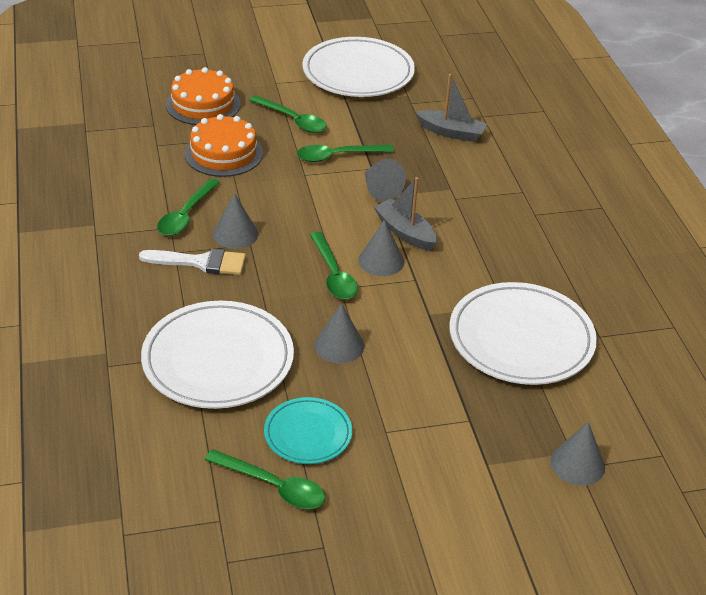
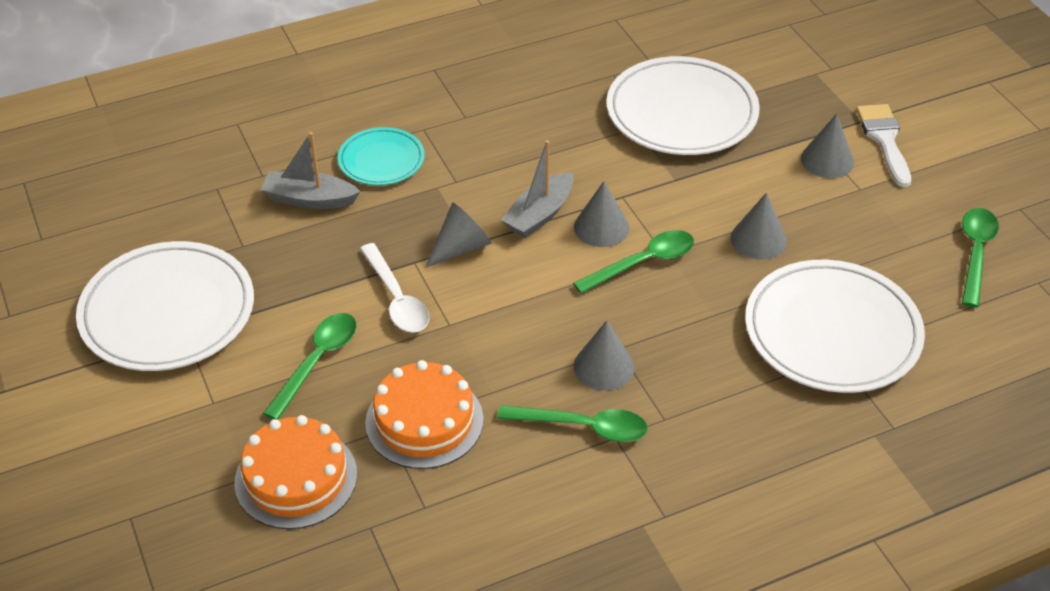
camera: 100 degrees left, 5 degrees up
(201, 262) = (673, 387): white brush -> white brush (884, 140)
(308, 434) = (896, 241): turquoise plate -> turquoise plate (381, 160)
(337, 156) = (396, 299): green spoon -> white spoon
(451, 132) = (310, 199): grey boat -> grey boat turned 90 degrees counterclockwise
(577, 464) = (828, 69): grey cone -> grey cone (827, 160)

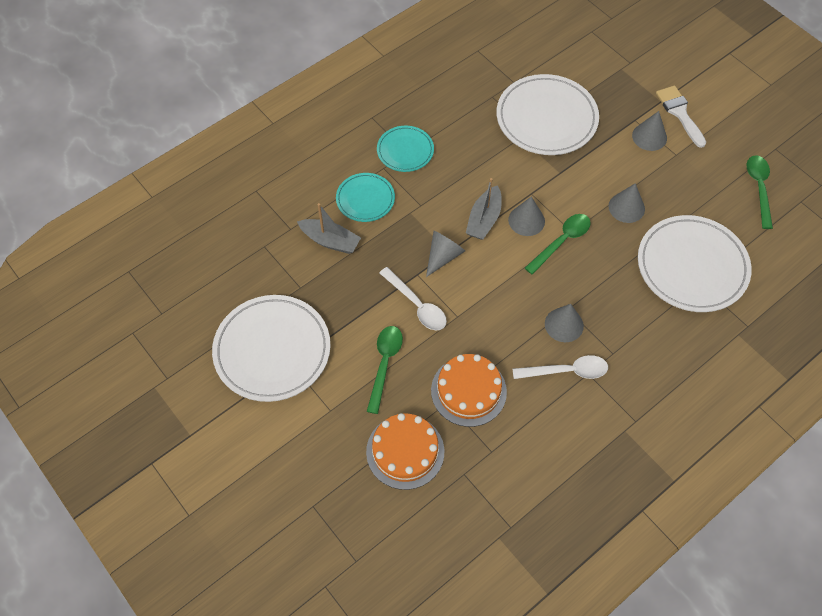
camera: 15 degrees left, 15 degrees up
(310, 199) = (330, 241): grey boat -> grey boat turned 150 degrees counterclockwise
(462, 115) = (405, 151): none -> turquoise plate
(583, 427) = (566, 371): green spoon -> white spoon

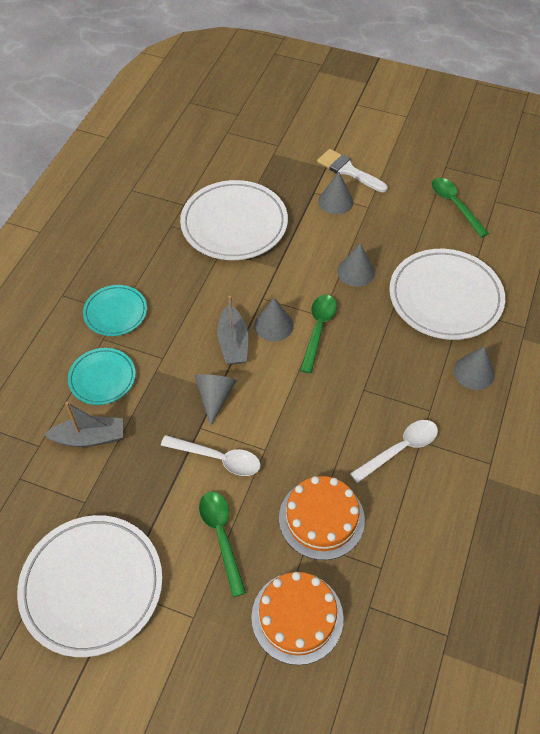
camera: 30 degrees left, 5 degrees down
(564, 324) = (369, 406): grey cone -> grey cone (474, 372)

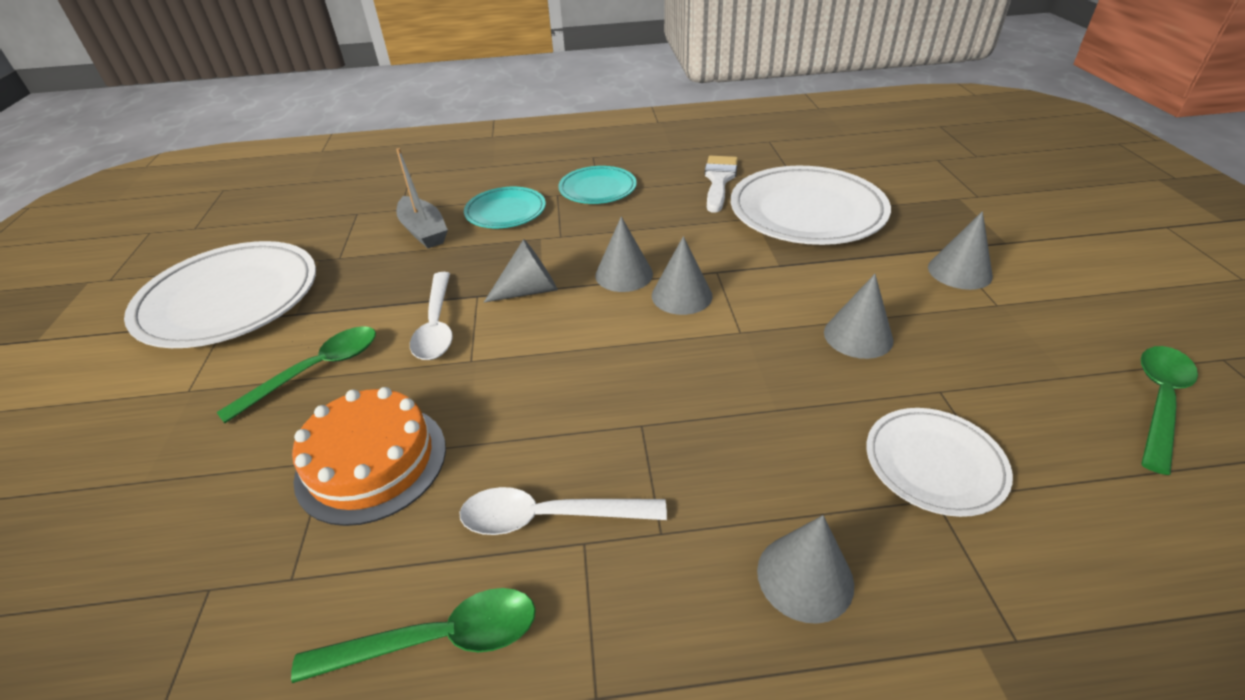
camera: 65 degrees right, 15 degrees down
(233, 343) = (624, 274): grey boat -> grey cone
(297, 617) = (187, 496): orange cake -> none
(318, 329) = (712, 337): green spoon -> green spoon (437, 640)
(348, 170) = (1033, 262): white brush -> white brush (719, 180)
(400, 449) = (549, 517): white spoon -> white spoon turned 150 degrees clockwise
(445, 297) = (934, 464): white plate -> white plate, size x0.55

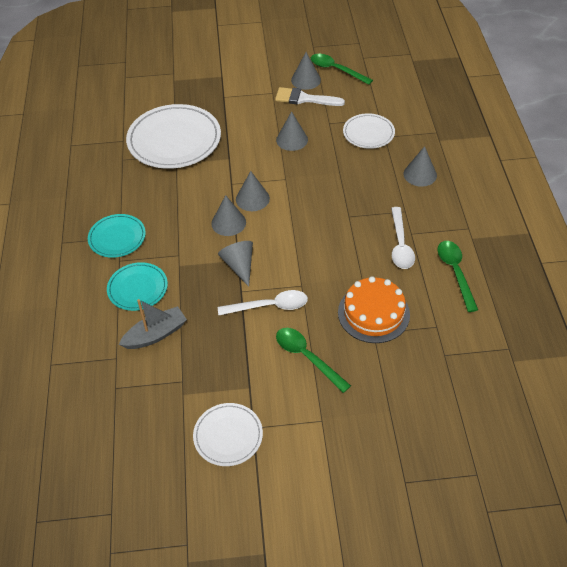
camera: 90 degrees left, 10 degrees up
(229, 299) = (228, 436): white plate -> white plate, size x0.55
(719, 180) = (123, 175): white brush -> white brush (304, 99)
(959, 271) = (245, 97): grey cone -> grey cone (306, 80)

